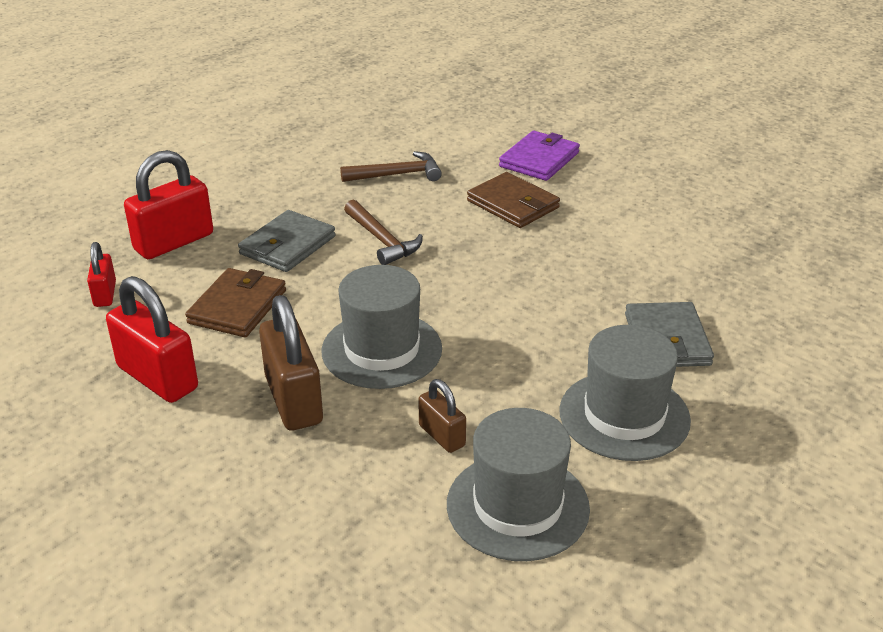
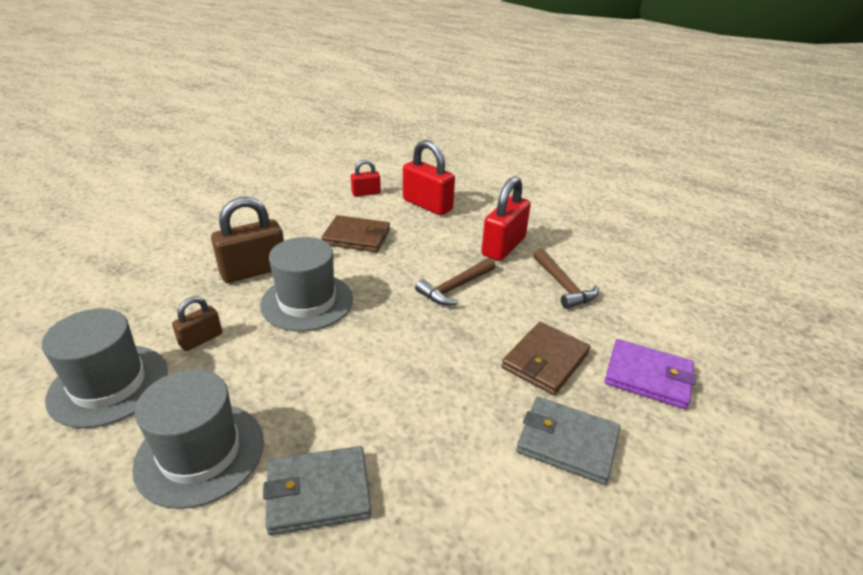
camera: 80 degrees right, 0 degrees up
(157, 378) = (283, 221): red padlock -> red padlock (503, 246)
(287, 245) = (435, 246): grey wallet -> grey wallet (567, 442)

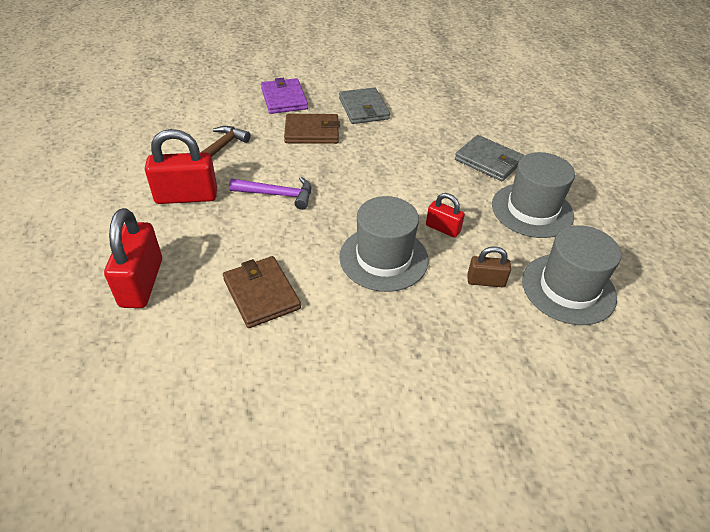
camera: 130 degrees left, 10 degrees up
(254, 271) = (389, 323): brown padlock -> none
(366, 193) = (153, 354): red padlock -> red padlock (443, 228)
(455, 287) = (277, 195): brown hammer -> purple hammer

